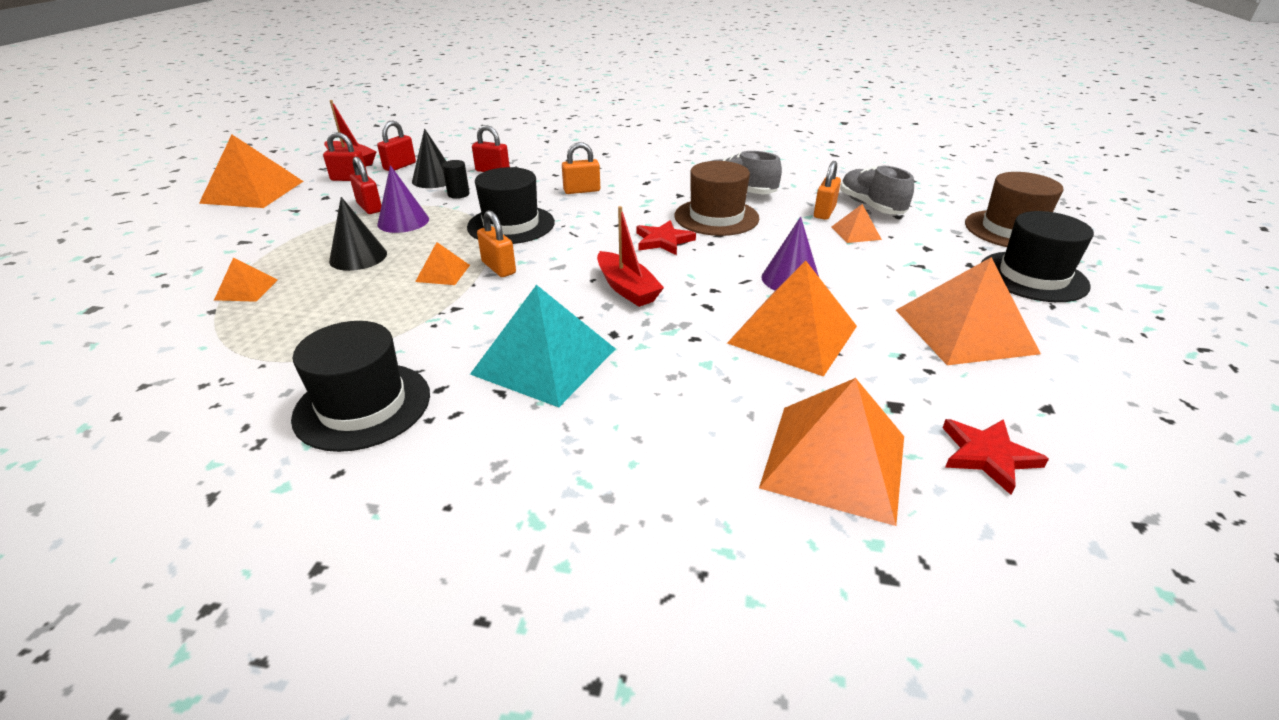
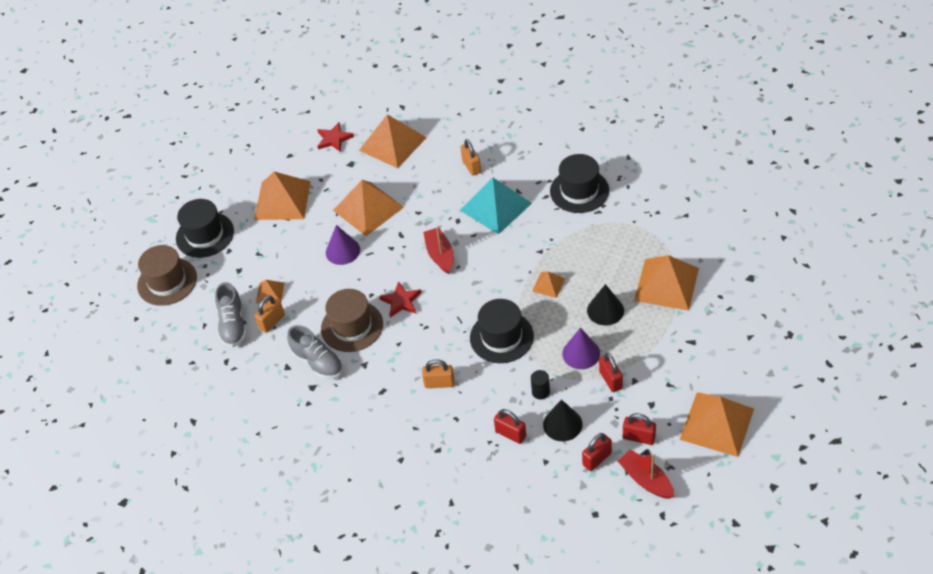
camera: 160 degrees left, 15 degrees up
(246, 289) = (666, 284): orange pyramid -> orange pyramid, size x2.08
(498, 268) = (513, 286): orange padlock -> orange padlock (471, 166)

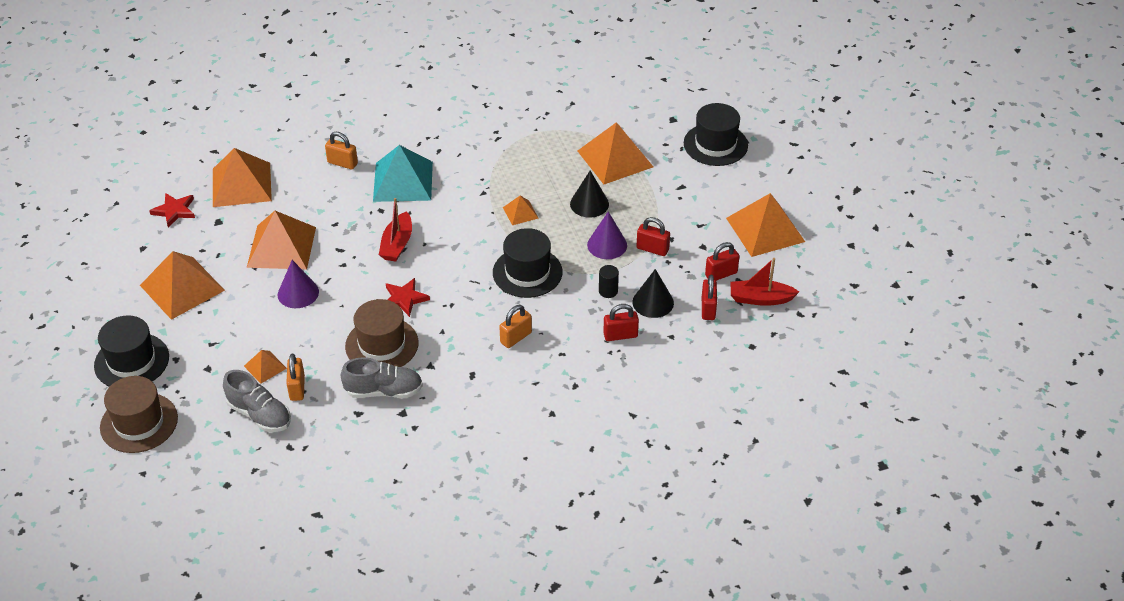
camera: 50 degrees left, 5 degrees down
(440, 255) = (397, 244): red boat -> red boat turned 105 degrees counterclockwise
(579, 191) = (463, 131): black hat -> black hat (715, 144)

